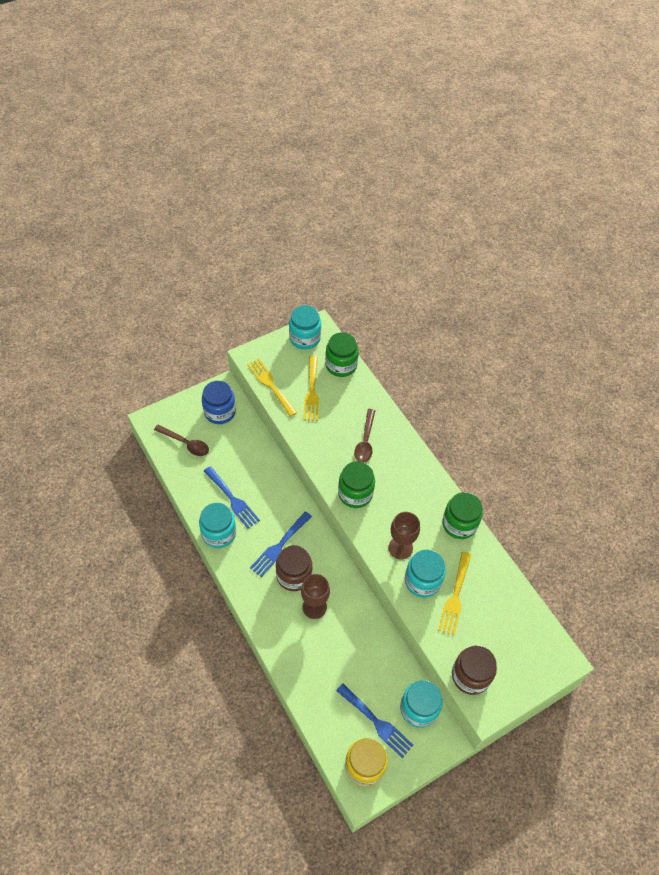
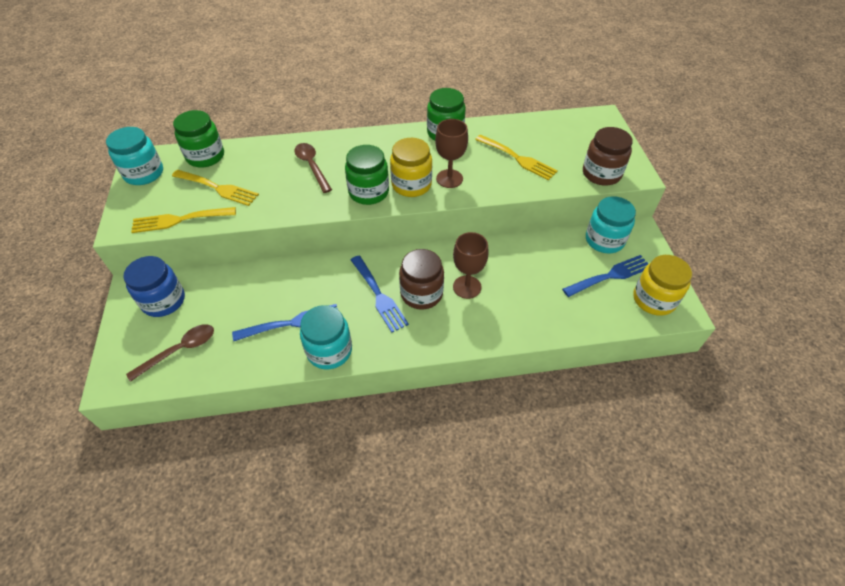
camera: 65 degrees left, 5 degrees down
(365, 441) = (312, 166): brown spoon -> brown spoon turned 150 degrees counterclockwise
(378, 521) = (411, 185): none -> yellow jar
(422, 581) = (492, 175): turquoise jar -> none

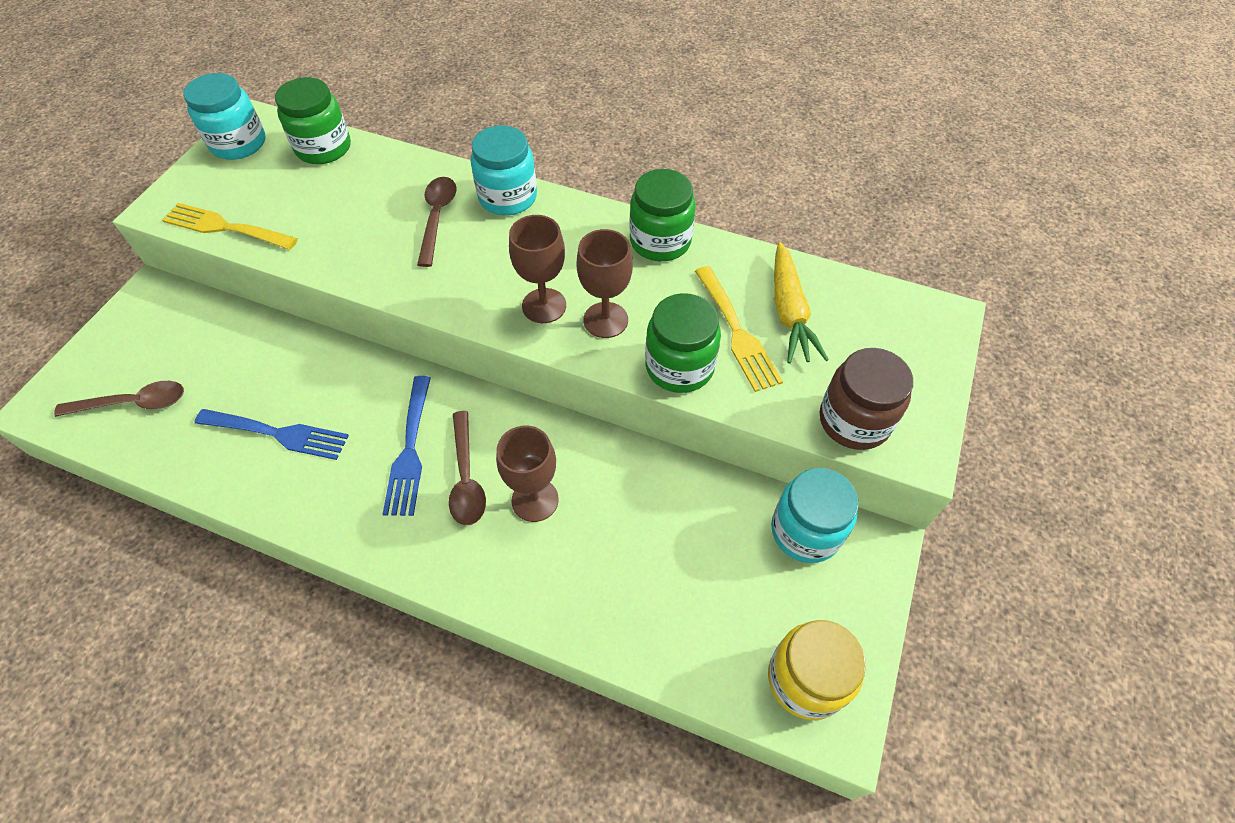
camera: 30 degrees right, 5 degrees up
(163, 301) = (167, 326): blue jar -> none
(218, 188) = (301, 201): yellow fork -> none
(329, 350) = (290, 498): turquoise jar -> turquoise jar (508, 197)
(369, 192) = (477, 291): green jar -> green jar (679, 366)
(411, 185) = (544, 306): yellow jar -> brown goblet
(421, 293) = (466, 477): brown jar -> brown spoon
(534, 141) = (789, 312): none -> yellow carrot
(610, 275) = (766, 598): blue fork -> none

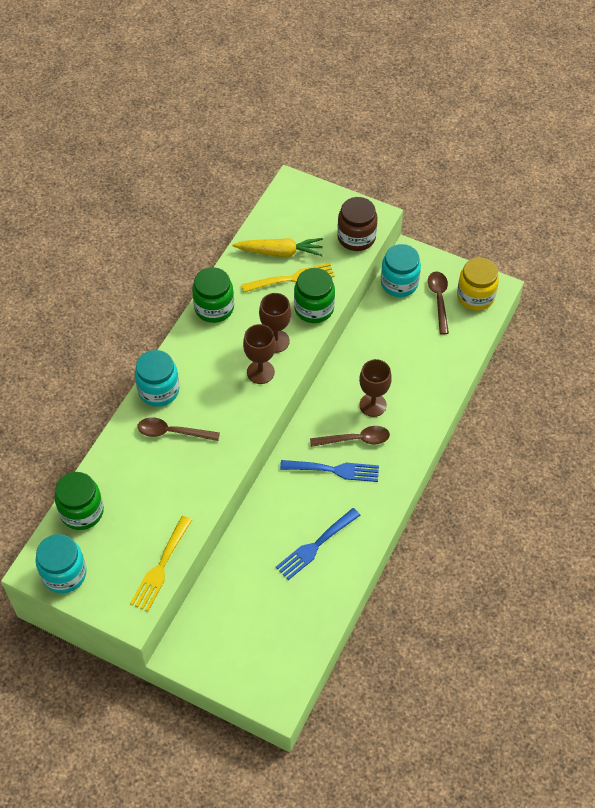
camera: 85 degrees left, 0 degrees up
(133, 403) = (282, 641): brown spoon -> brown spoon (439, 300)
(278, 434) = (315, 546): blue fork -> blue fork turned 150 degrees counterclockwise

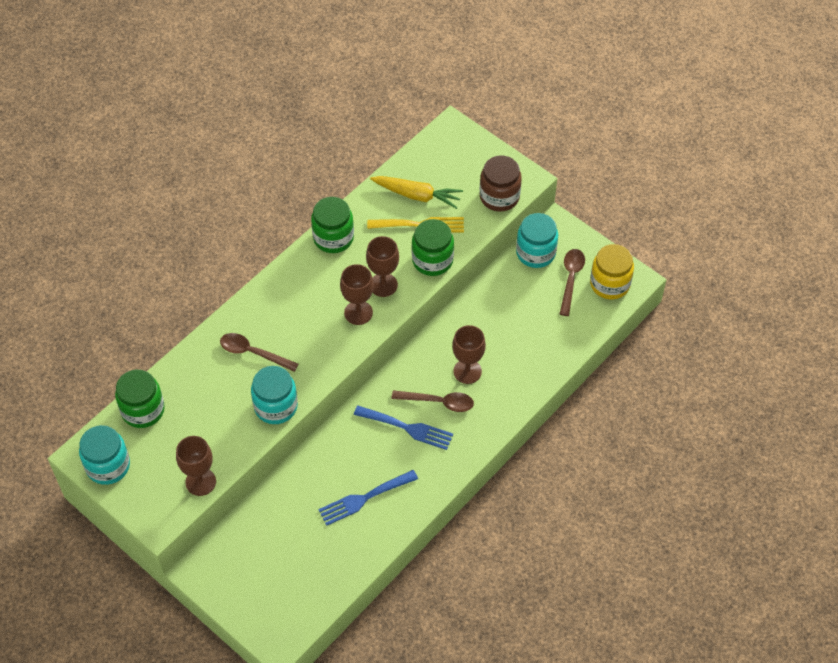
camera: 15 degrees right, 0 degrees up
(159, 390) = (253, 308): turquoise jar -> turquoise jar (276, 406)
(161, 567) = (200, 482): yellow fork -> brown goblet

